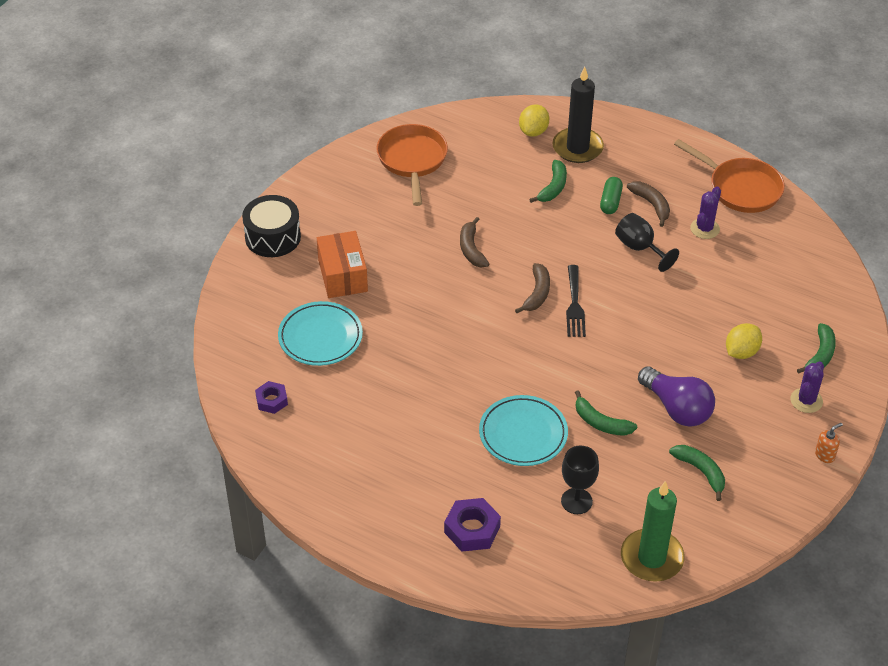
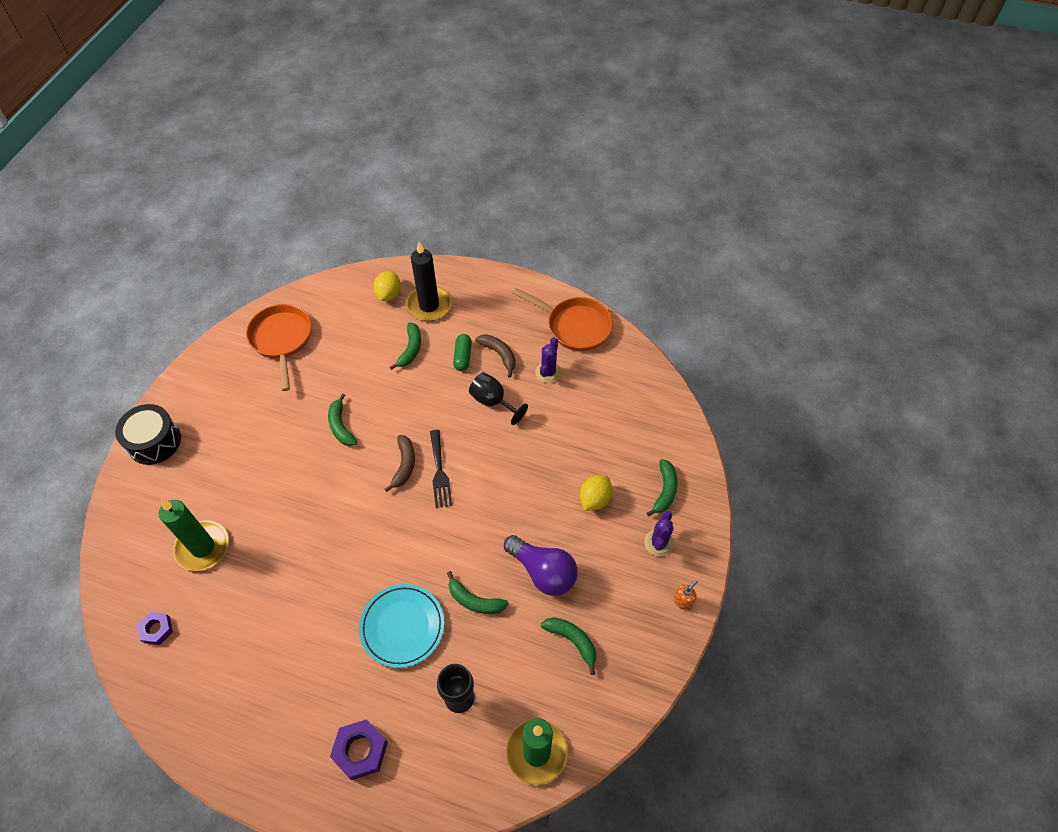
camera: 10 degrees left, 10 degrees up
(320, 337) = (203, 547): turquoise plate -> green candle
(342, 275) = (222, 474): orange box -> none
(471, 249) = (341, 426): brown banana -> green banana

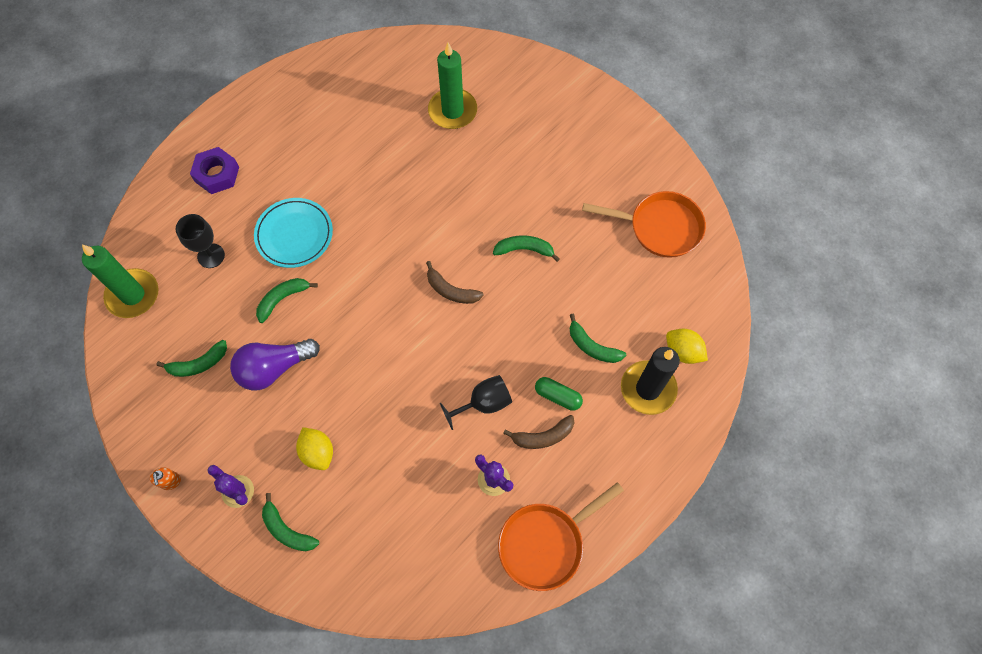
camera: 115 degrees right, 10 degrees up
(154, 441) = (582, 97): black drum -> none
(157, 630) = (396, 67): purple nut -> none
(439, 472) = (426, 319): black fork -> none

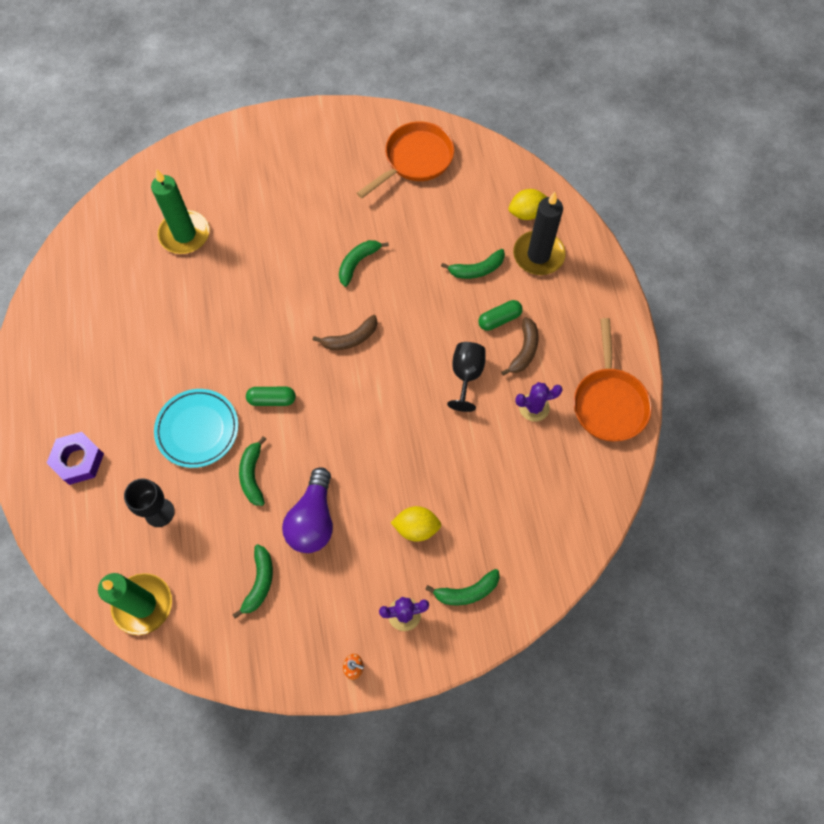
camera: 55 degrees left, 0 degrees up
(355, 269) = (272, 399): none -> green capsule

